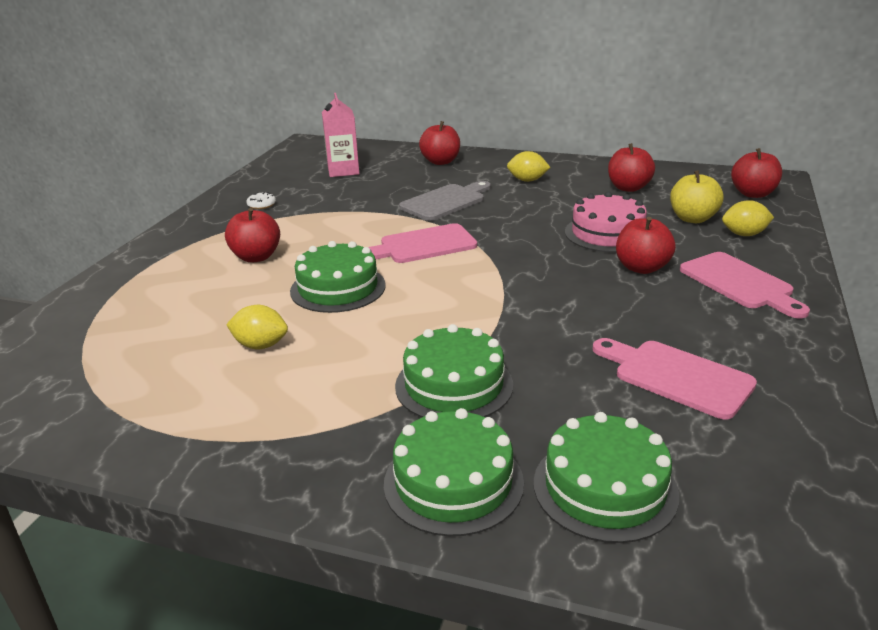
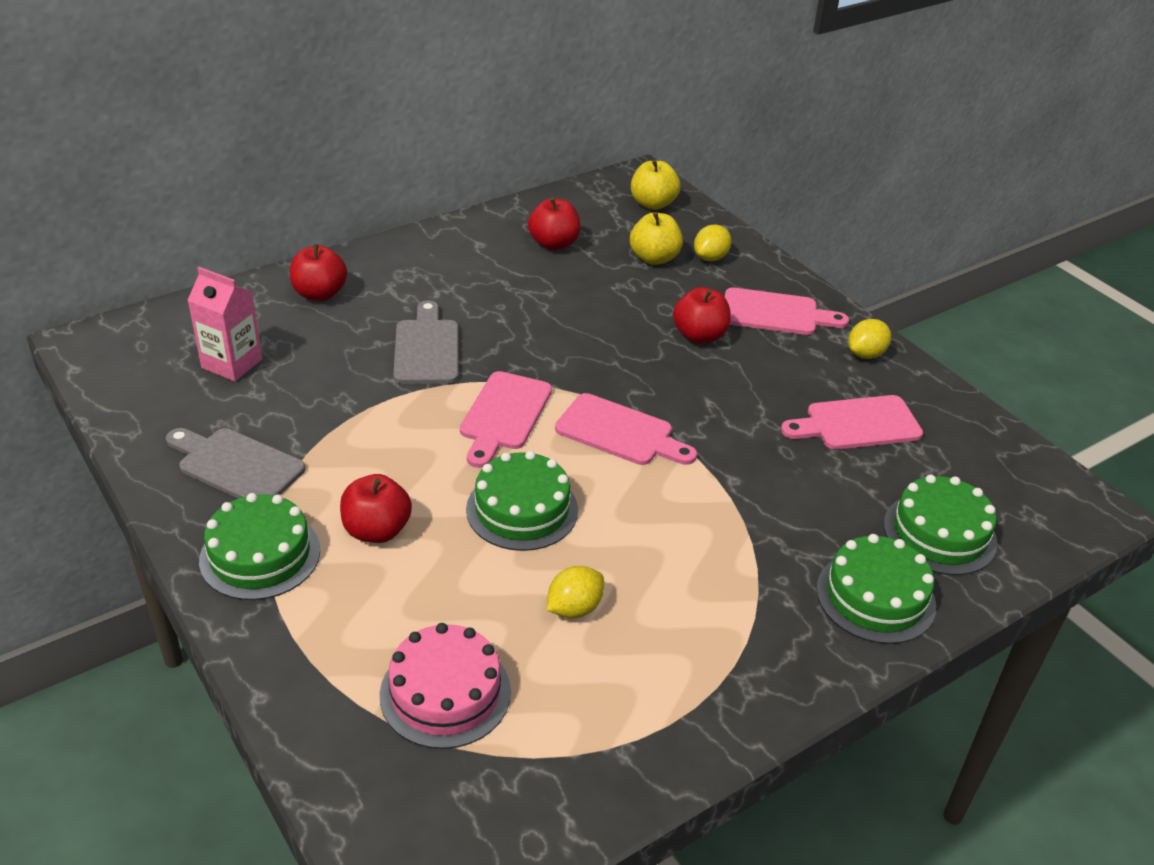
camera: 55 degrees left, 10 degrees up
(261, 205) = (236, 465): white donut -> grey cutting board
(454, 385) = (760, 530): green cake -> green cake (260, 555)
(473, 285) = (619, 432): none -> pink cutting board
(527, 180) = (453, 278): yellow lemon -> yellow lemon (865, 354)
(607, 233) = (621, 311): pink cake -> pink cake (445, 693)
(753, 194) = (653, 204): red apple -> yellow apple

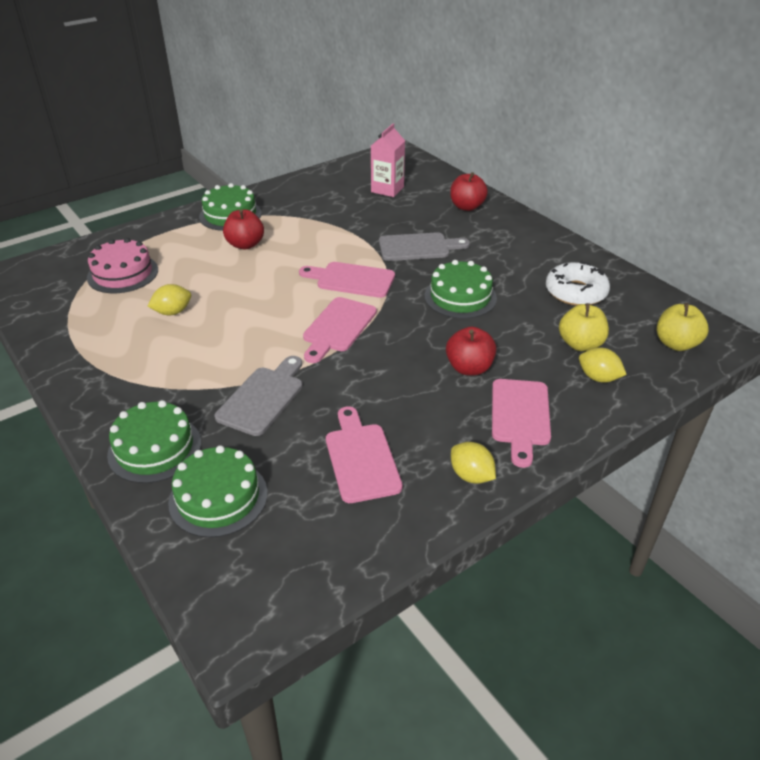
camera: 90 degrees right, 0 degrees up
(236, 465) = (299, 201): grey cutting board -> grey cutting board (263, 398)
(522, 509) = (259, 290): green cake -> green cake (460, 297)
(554, 244) = (575, 292): red apple -> white donut
(574, 608) = (173, 312): yellow lemon -> yellow lemon turned 75 degrees counterclockwise

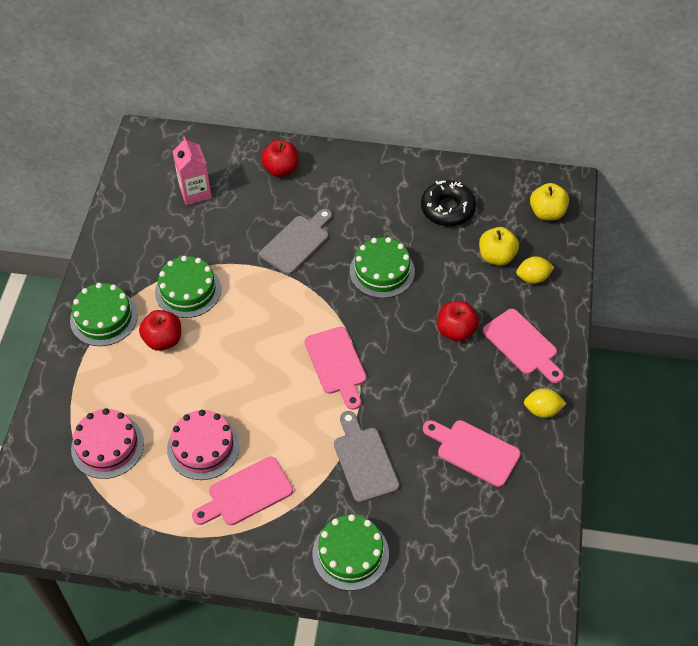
camera: 45 degrees left, 15 degrees up
(173, 312) = (203, 447): yellow lemon -> pink cake
(218, 497) = (431, 547): green cake -> green cake (188, 290)
(351, 280) = (290, 313): pink cutting board -> pink cutting board (246, 493)
(575, 292) = (447, 209): white donut -> black donut

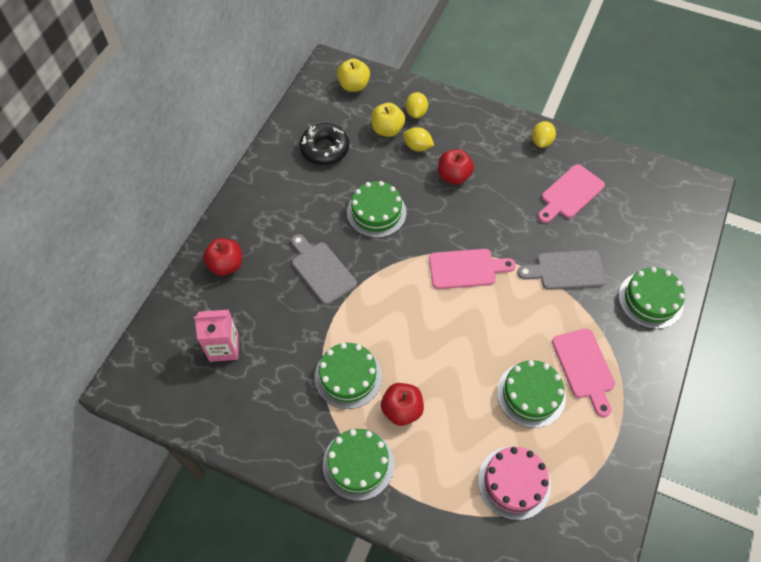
camera: 75 degrees left, 5 degrees up
(203, 447) = (531, 394): pink cake -> green cake
(484, 289) = (417, 147): none -> yellow lemon
(522, 345) = (478, 137): pink cutting board -> none

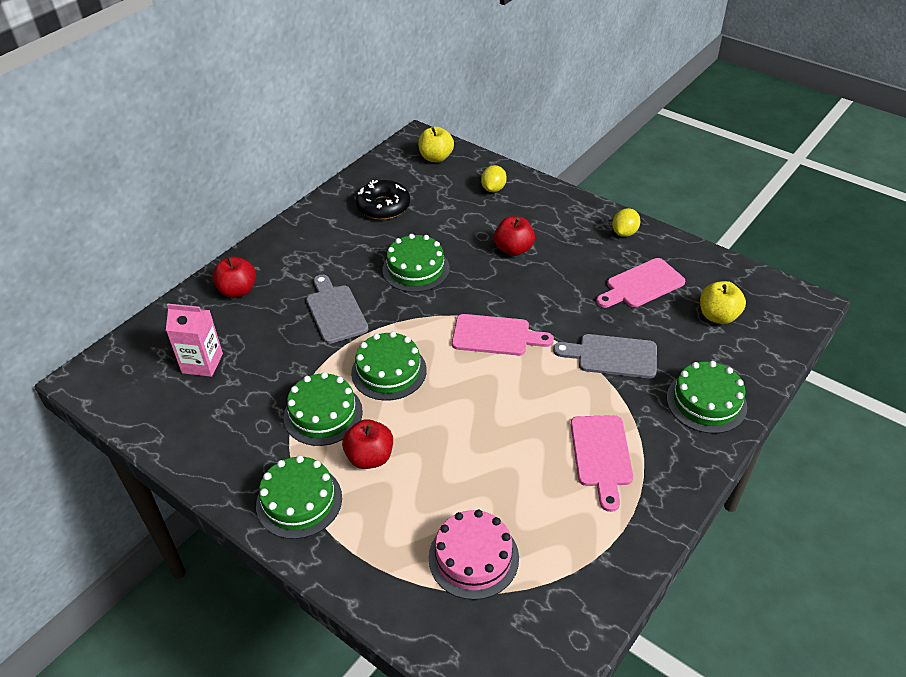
camera: 15 degrees right, 15 degrees down
(387, 130) = (456, 199): yellow apple -> yellow apple (718, 316)
(417, 147) = (483, 218): yellow lemon -> none
(531, 394) = (527, 471): green cake -> green cake (389, 371)

